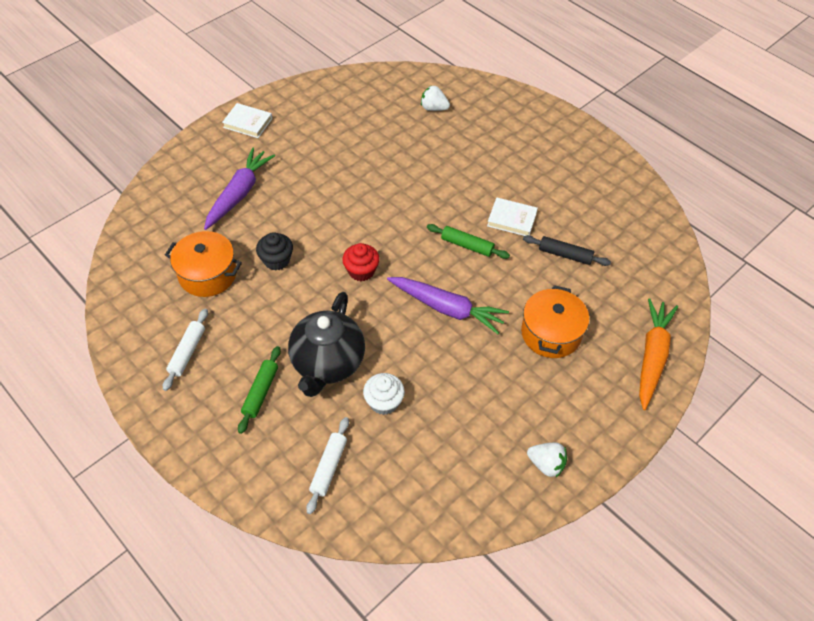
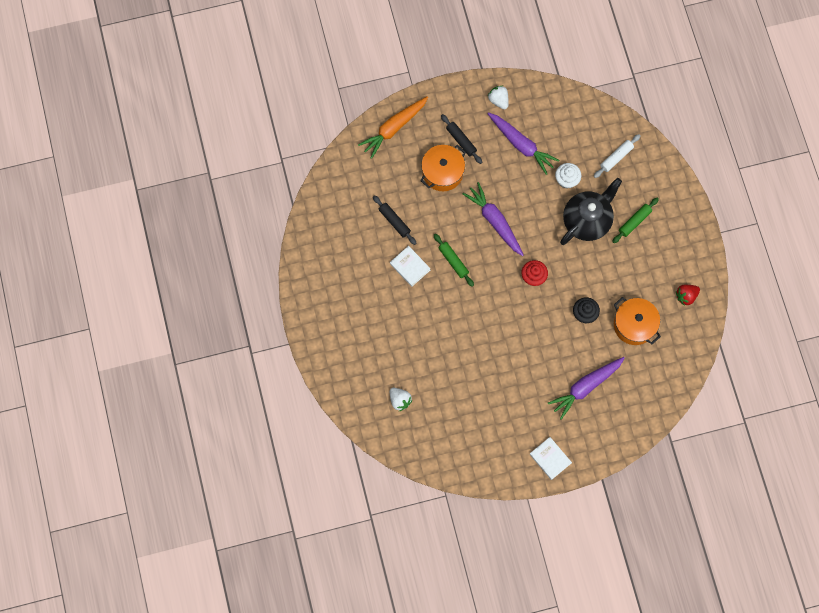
camera: 150 degrees left, 20 degrees up
(150, 334) = (686, 296): none -> red strawberry
(187, 352) = (667, 271): white rolling pin -> none
(473, 418) = (521, 145): none -> purple carrot
(557, 383) = (461, 141): none -> black rolling pin

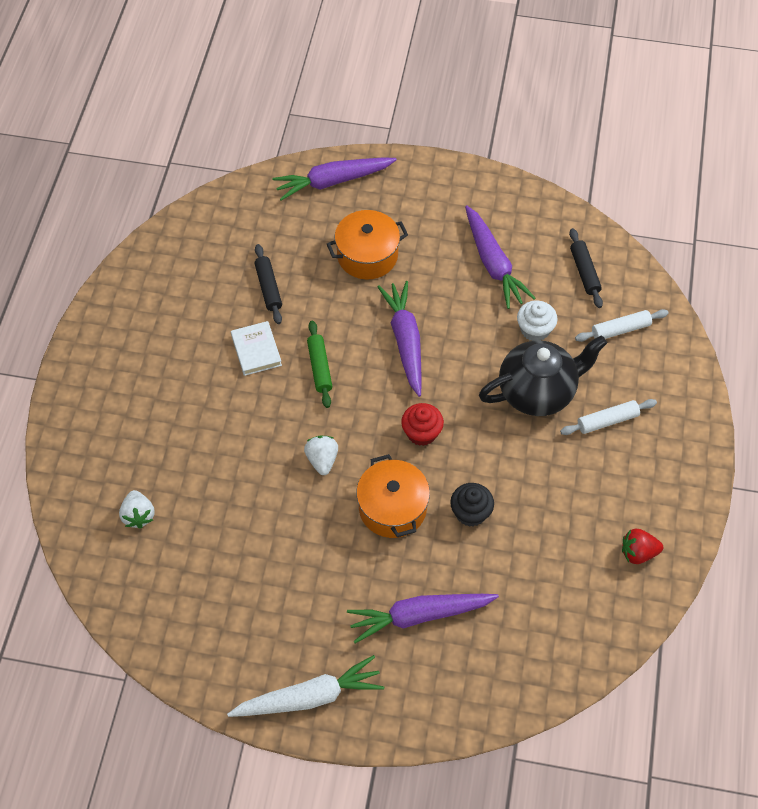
camera: 25 degrees right, 15 degrees down
(394, 128) = (332, 181): orange carrot -> purple carrot
(461, 141) = (413, 228): black rolling pin -> black rolling pin (584, 272)
(498, 100) = (490, 201): white strawberry -> white strawberry (322, 460)
(550, 458) = (310, 697): white book -> white carrot
(634, 222) = (607, 421): green rolling pin -> white rolling pin
(634, 325) = (538, 559): orange pot -> orange pot (392, 508)

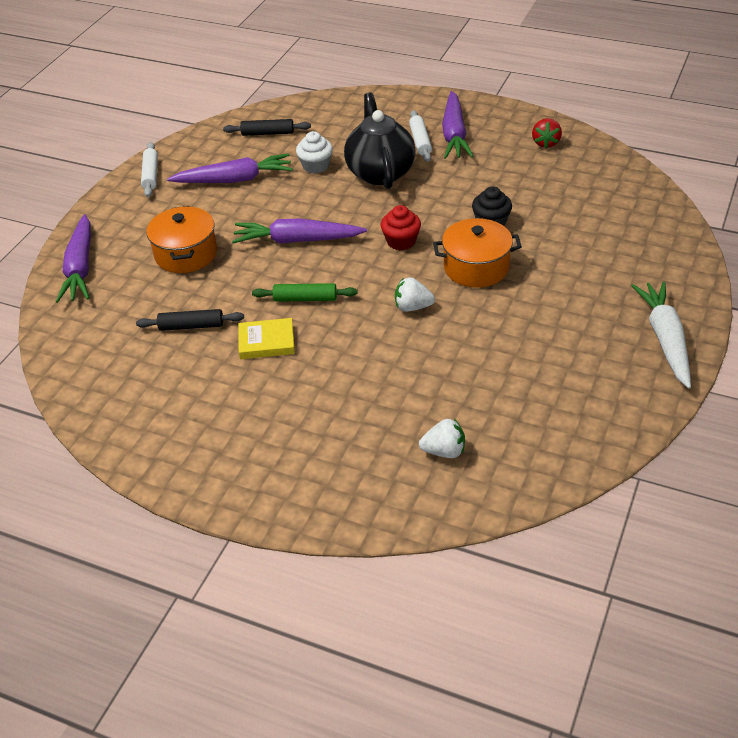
camera: 75 degrees left, 15 degrees down
(256, 350) = (266, 342): white book -> yellow book
(419, 616) = (589, 263): purple carrot -> purple carrot (454, 134)
(620, 330) = (334, 123): white rolling pin -> white rolling pin (151, 175)

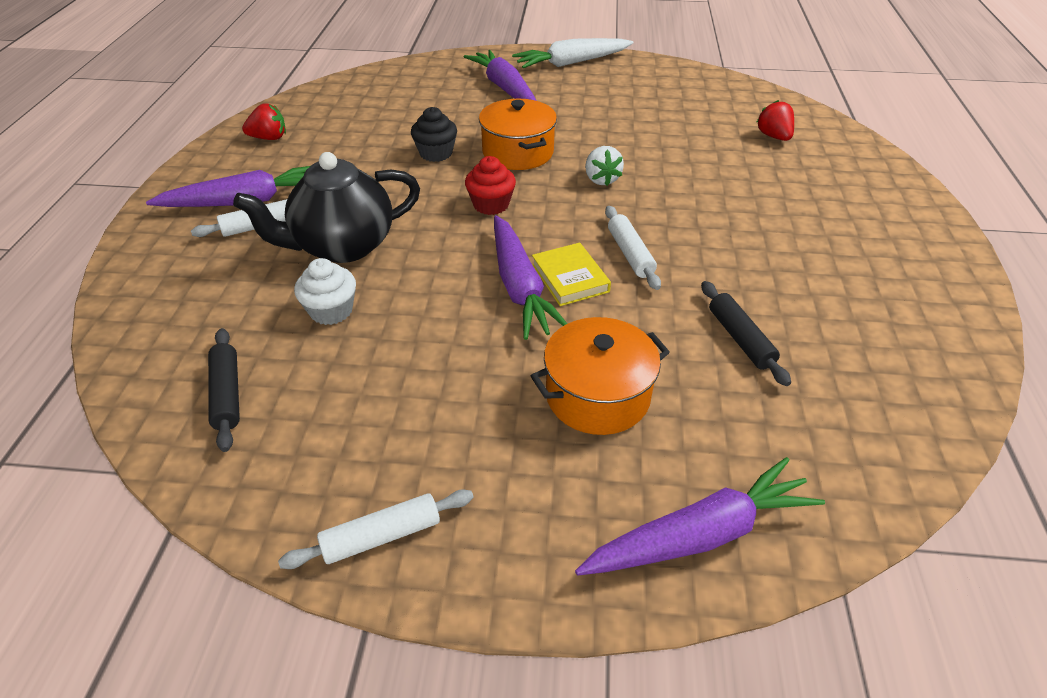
camera: 110 degrees left, 0 degrees up
(235, 180) = (381, 396): purple carrot -> purple carrot (504, 88)
(266, 342) = (721, 266): yellow book -> yellow book (570, 278)
(305, 299) = (630, 254): green rolling pin -> white rolling pin
(444, 451) = (773, 136): white strawberry -> red strawberry

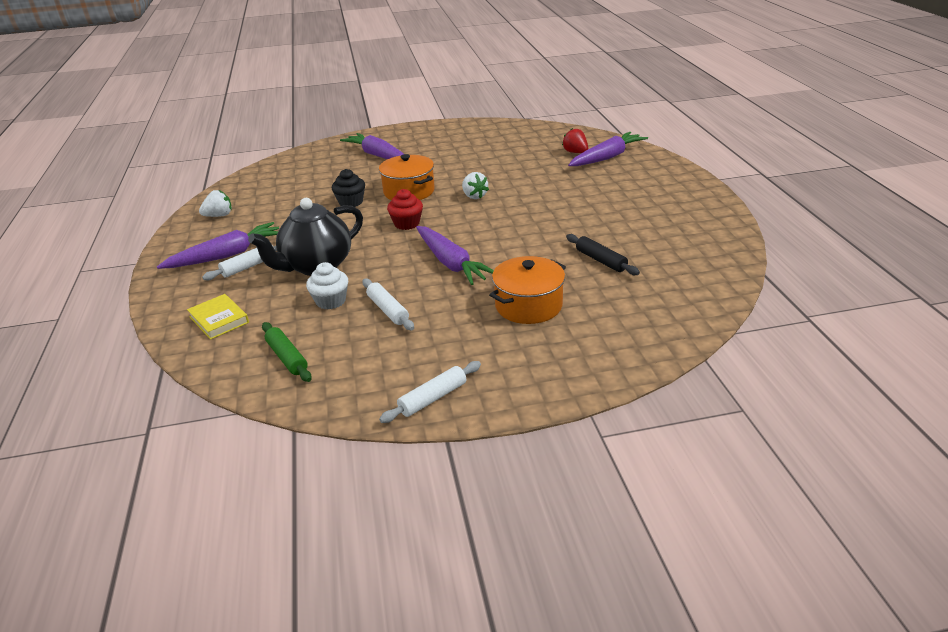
camera: 15 degrees left, 10 degrees down
(227, 394) = (287, 357): black rolling pin -> green rolling pin
(269, 138) = (219, 216): red strawberry -> white strawberry
(570, 278) = (481, 252): yellow book -> yellow book (219, 320)
(571, 63) = (418, 133): white carrot -> none
(630, 254) = (513, 232): white rolling pin -> white rolling pin (388, 310)
(700, 534) = (618, 353): purple carrot -> purple carrot (607, 157)

